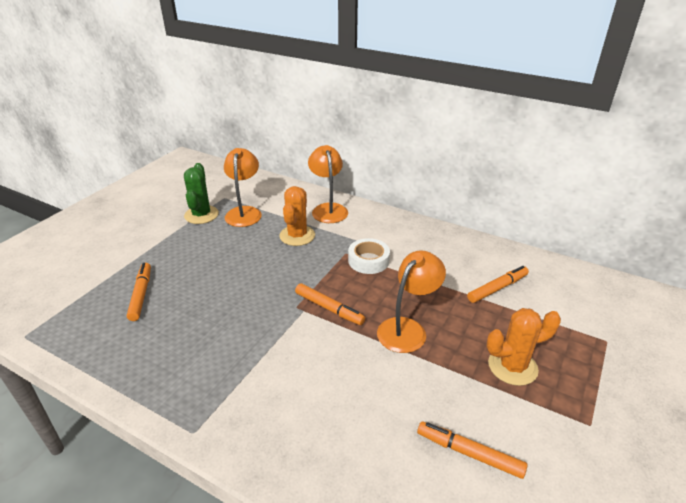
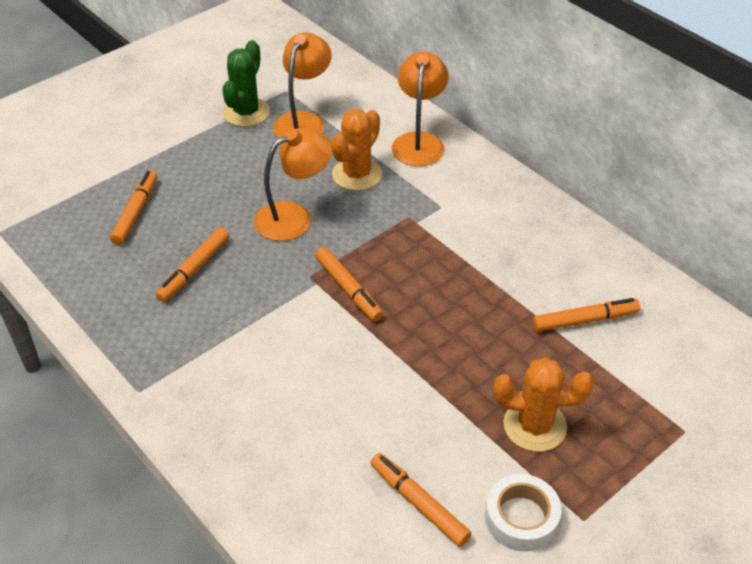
camera: 20 degrees right, 10 degrees up
(204, 324) = (194, 269): none -> orange marker
(368, 261) = (433, 235): white tape -> white tape (521, 518)
(407, 328) = (432, 342): orange lamp -> orange lamp (294, 217)

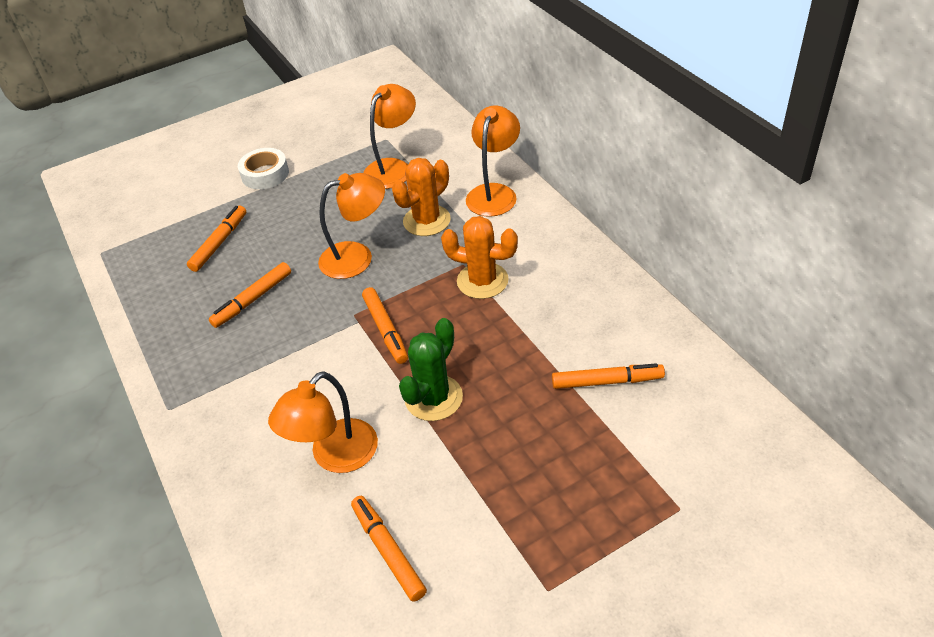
camera: 15 degrees right, 0 degrees up
(246, 112) = (344, 157): green cactus -> green cactus (433, 398)
(335, 419) = (335, 456): none -> orange lamp
(521, 518) = (484, 579): white tape -> white tape (265, 174)
(534, 426) = (525, 485): orange cactus -> orange cactus (482, 281)

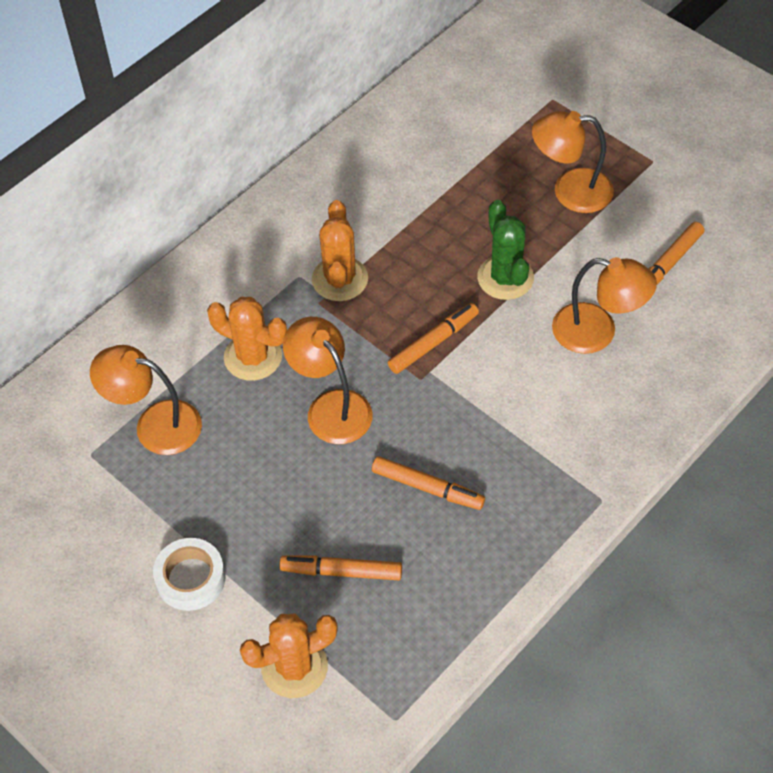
camera: 110 degrees left, 10 degrees up
(171, 212) = (294, 667): none -> orange cactus
(433, 398) = (505, 278): green cactus -> green cactus turned 60 degrees clockwise
(494, 193) = (189, 304): orange lamp -> orange lamp (570, 191)
(607, 381) = (442, 159): orange marker -> none

